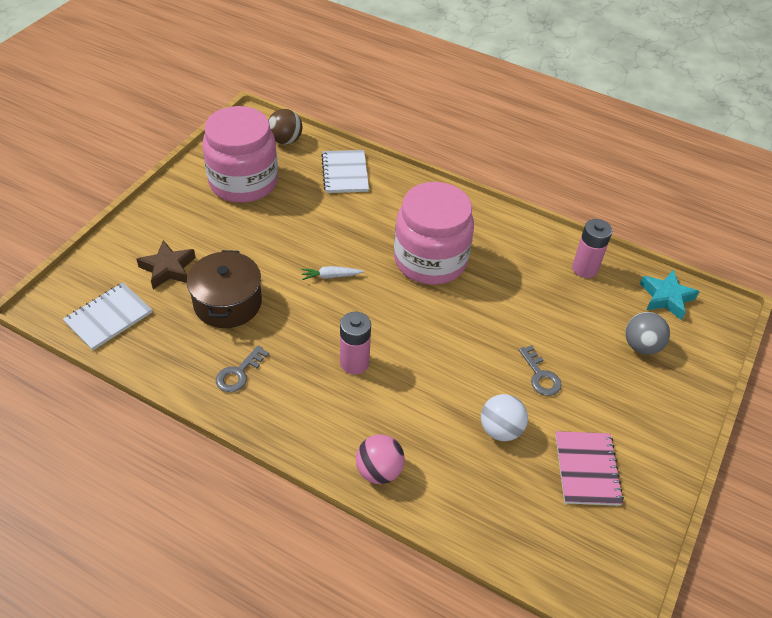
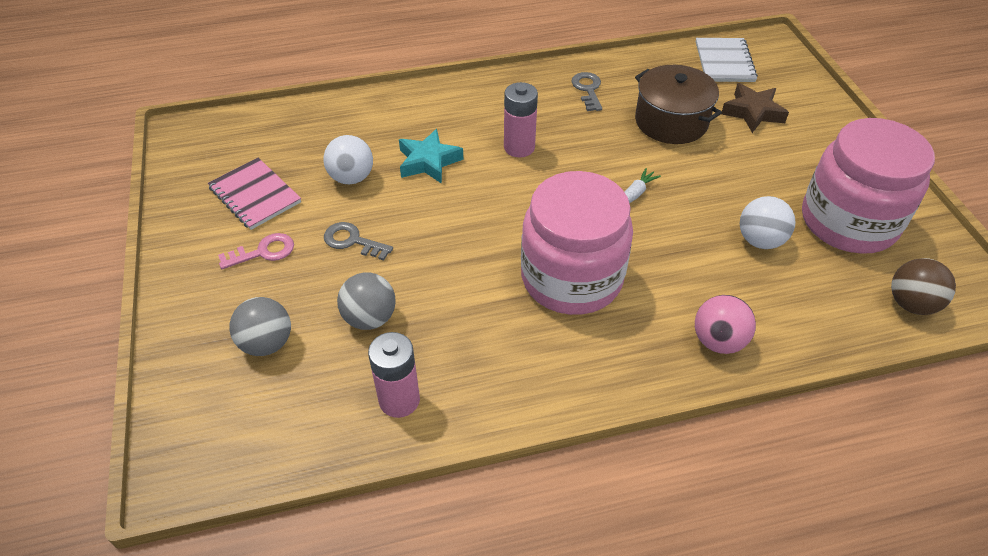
camera: 140 degrees right, 0 degrees up
(303, 206) = (760, 240): none -> white ball
(345, 173) = (792, 313): white notebook -> none
(379, 471) = (417, 101): pink ball -> pink ball (718, 341)
(568, 318) = (370, 318): none -> grey ball
(608, 411) = (263, 252): none -> pink key
(666, 298) = (269, 435): turquoise star -> turquoise star (428, 161)

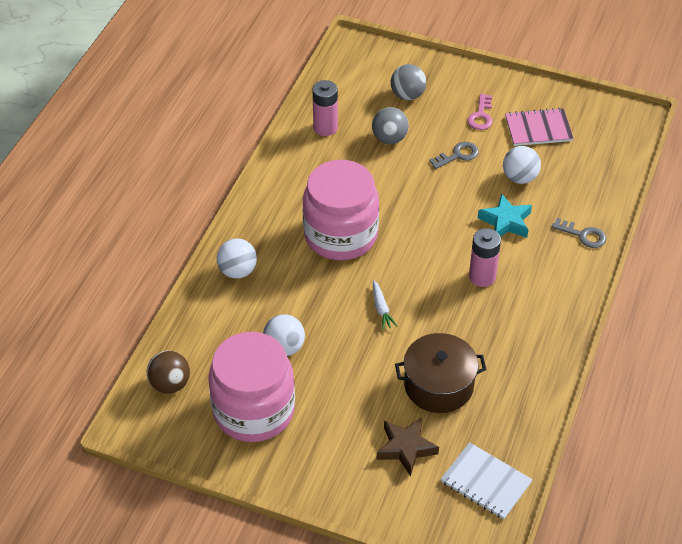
camera: 125 degrees right, 0 degrees up
(588, 89) = (520, 358): grey key -> grey key (583, 235)
(718, 341) = (237, 271): pink ball -> white ball

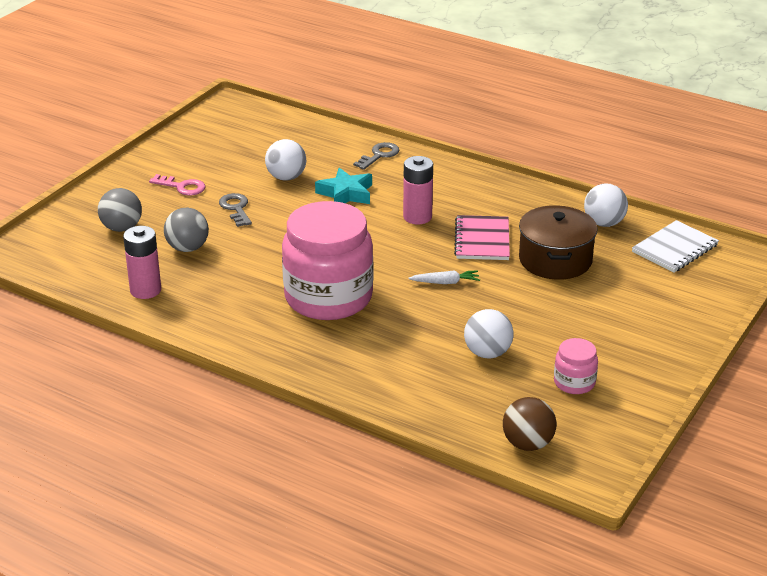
camera: 80 degrees left, 15 degrees down
(237, 271) = (361, 377): white ball -> white ball (604, 223)
(253, 410) = (574, 382): pink jar -> pink jar, size x0.44
(406, 448) = (632, 288): brown star -> none
(538, 129) = (219, 157): pink notebook -> pink notebook (482, 240)

